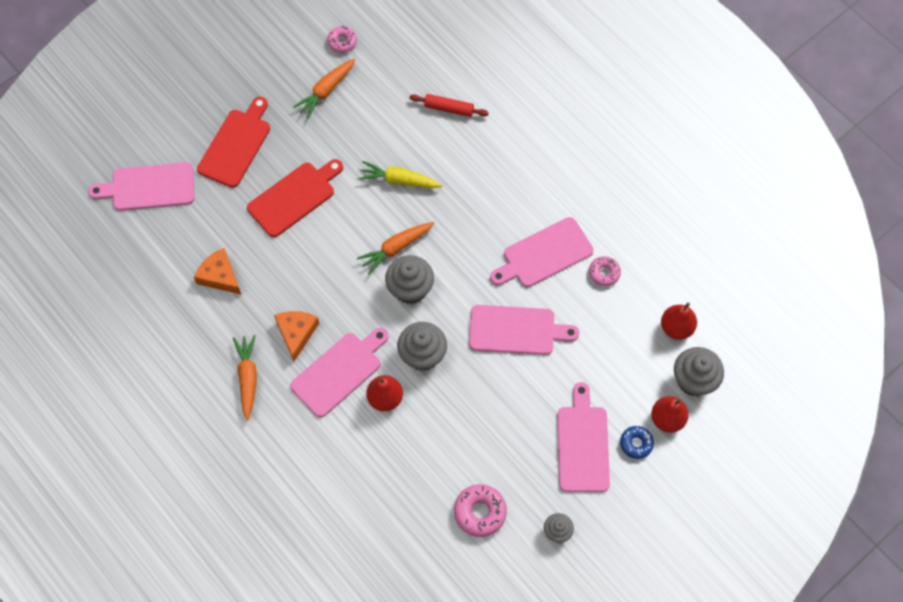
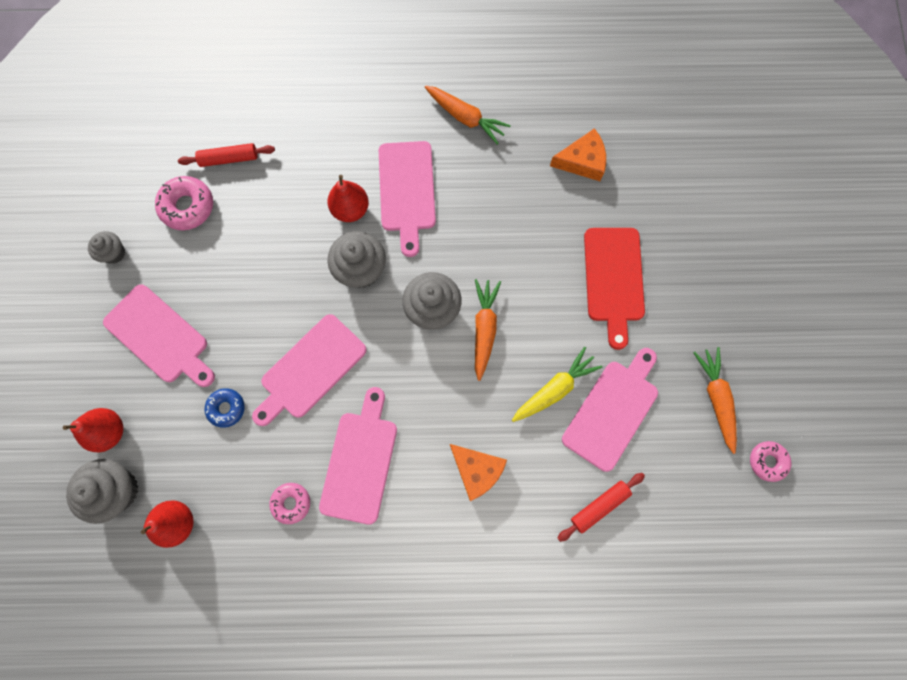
camera: 130 degrees right, 10 degrees up
(149, 187) = (725, 164): pink cutting board -> pink cutting board (612, 411)
(236, 145) = (714, 269): red cutting board -> none
(296, 333) = (473, 183): orange cheese -> orange cheese (477, 470)
(419, 516) = (229, 159): none -> red rolling pin
(636, 443) = (116, 383): blue donut -> blue donut (226, 408)

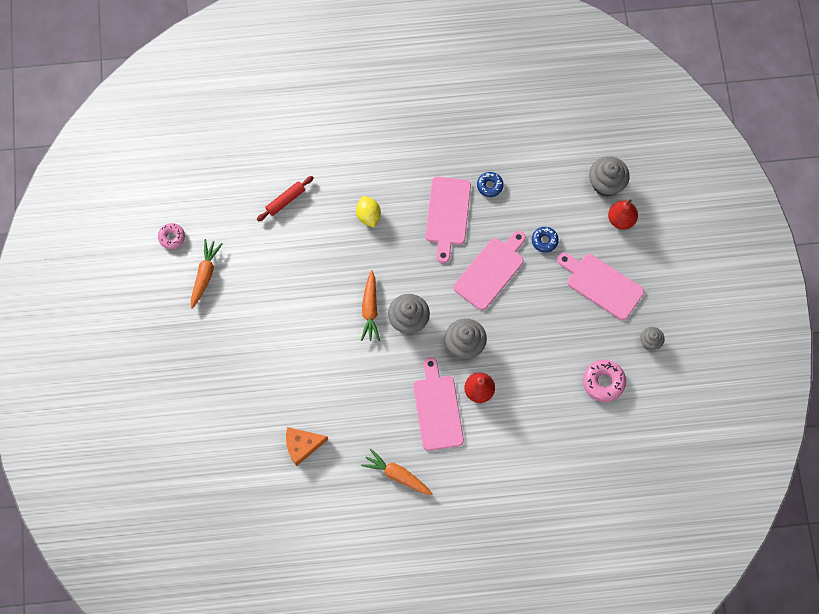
camera: 175 degrees right, 5 degrees down
(178, 522) = (562, 168): red pear -> none
(229, 159) = (580, 423): red rolling pin -> none
(291, 503) = (490, 186): pink donut -> blue donut
(477, 470) = (368, 215): orange cheese -> yellow lemon
(554, 389) = (318, 272): yellow carrot -> none
(612, 411) = (277, 261): pink cutting board -> none
(614, 279) = (277, 353): red cutting board -> none
(716, 399) = (205, 275): orange carrot -> orange carrot turned 150 degrees counterclockwise

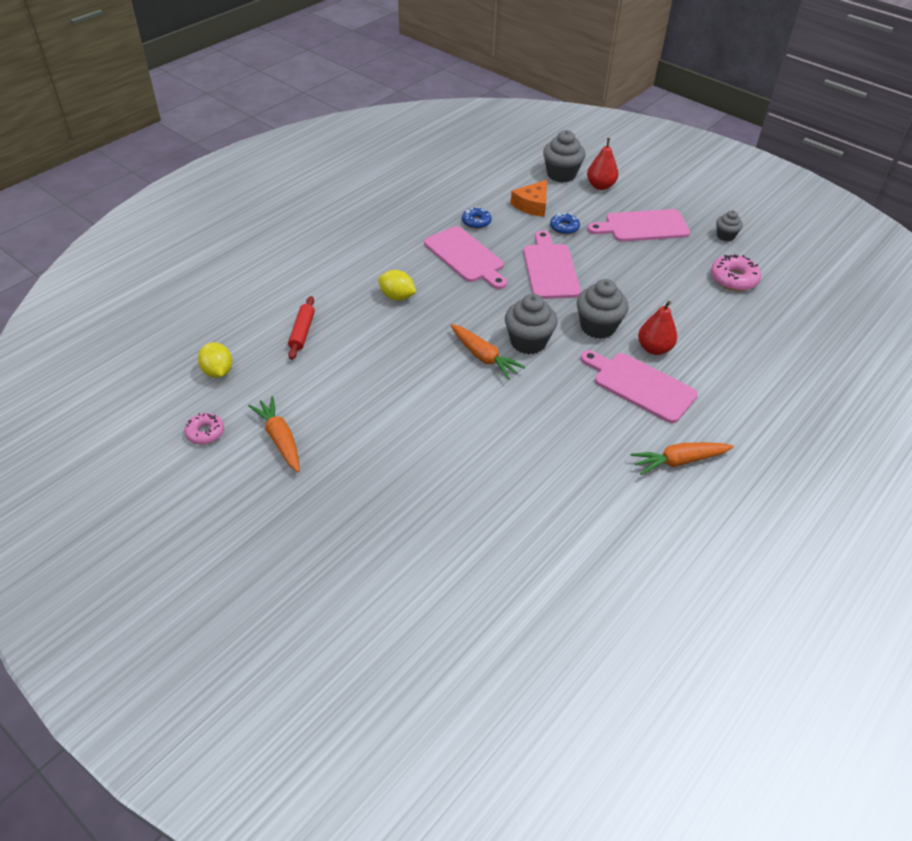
camera: 45 degrees left, 25 degrees down
(213, 195) = (218, 372): none -> yellow lemon
(302, 445) = (560, 508): orange cheese -> orange cheese (532, 205)

